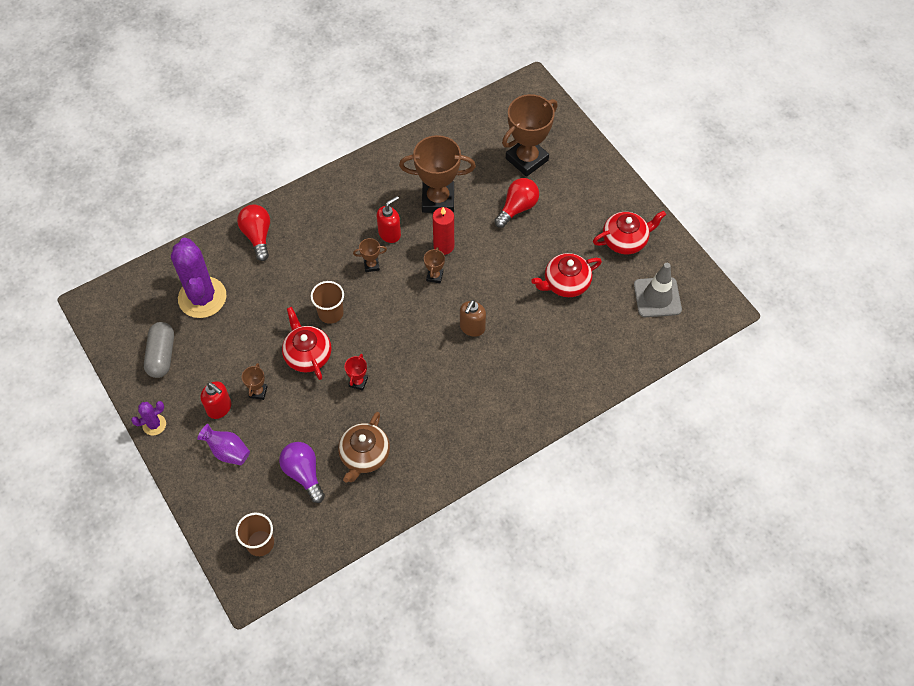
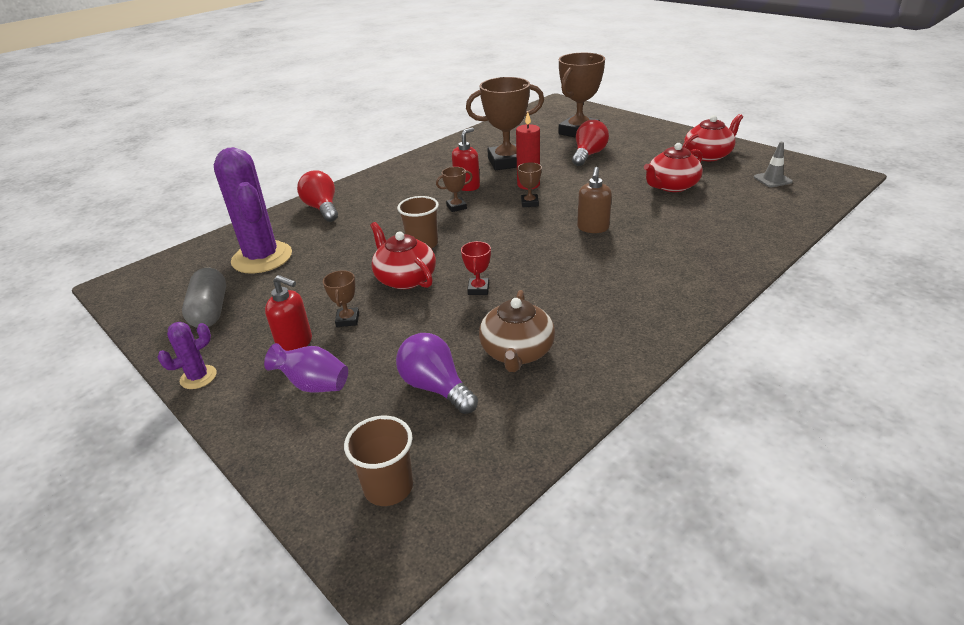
camera: 10 degrees left, 25 degrees down
(657, 297) = (772, 179): grey traffic cone -> grey traffic cone, size x0.59

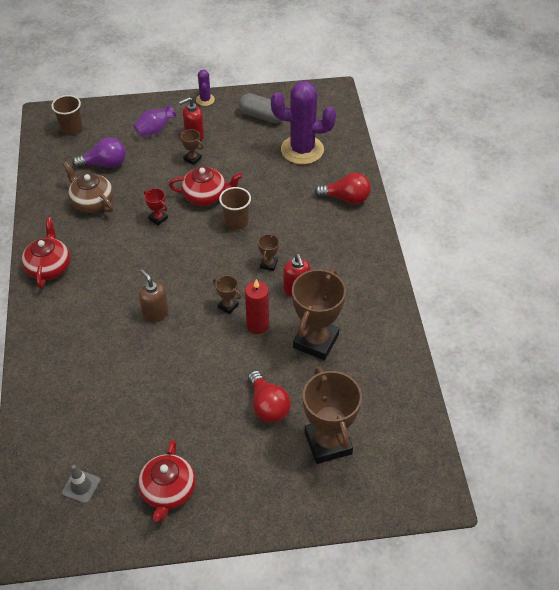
camera: 125 degrees right, 15 degrees up
(671, 186) = (152, 409): red teapot -> red teapot (49, 267)

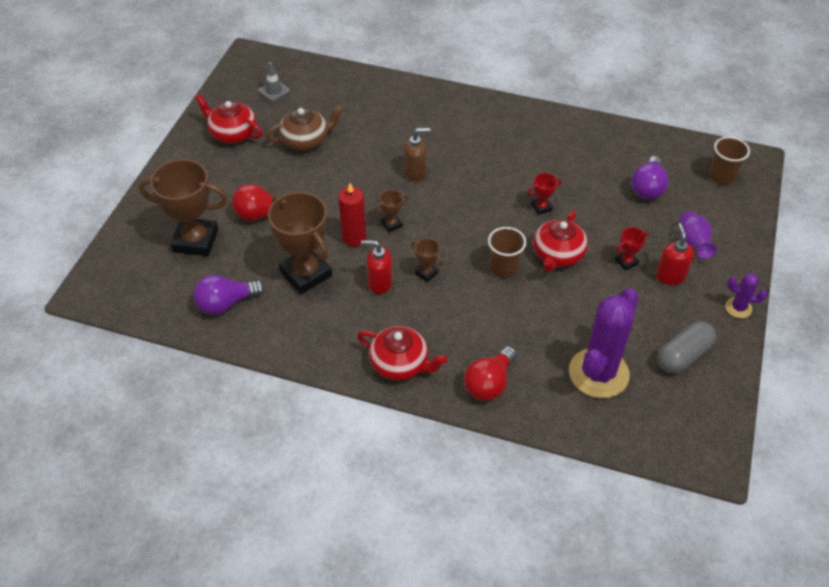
camera: 115 degrees right, 0 degrees up
(49, 267) = (515, 118): red teapot -> red teapot (400, 364)
(92, 202) = (591, 165): brown teapot -> brown teapot (306, 140)
(192, 159) = (626, 262): brown trophy -> red trophy
(379, 382) = (226, 303): none -> purple light bulb

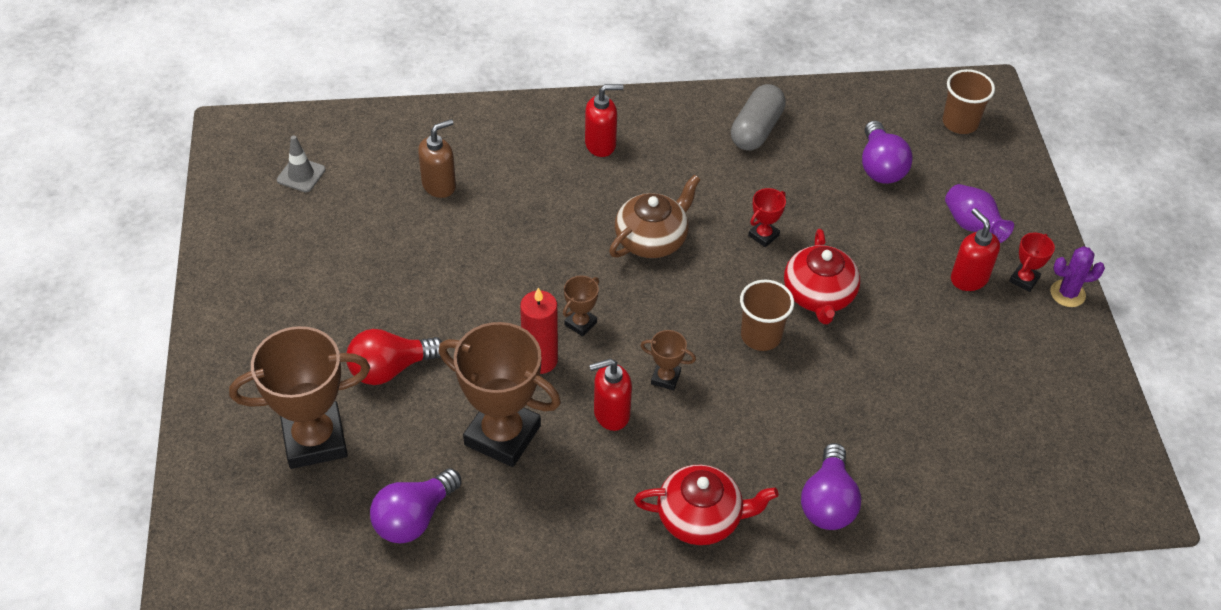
camera: 25 degrees left, 0 degrees up
(232, 133) = (276, 258): red teapot -> none
(306, 140) = (391, 237): brown teapot -> brown teapot (652, 239)
(415, 172) = (571, 238): brown soap dispenser -> brown soap dispenser (439, 185)
(466, 123) = (601, 144): none -> red soap dispenser
(489, 383) = (828, 502): red light bulb -> purple light bulb
(598, 373) = (952, 439): purple cactus -> none
(626, 262) = (907, 277): red trophy -> red trophy (1024, 280)
(683, 355) = (1037, 379): grey capsule -> grey capsule (756, 130)

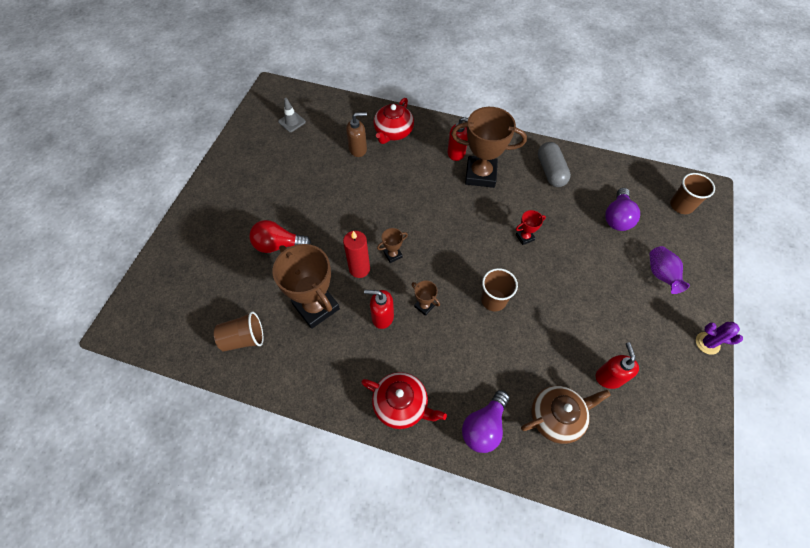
camera: 25 degrees right, 10 degrees up
(315, 440) = (219, 272): brown trophy -> brown trophy (480, 175)
(414, 518) = (243, 338): purple light bulb -> brown cup
(652, 239) = (458, 218): brown teapot -> brown teapot (556, 417)
(756, 130) = (550, 171): grey capsule -> grey capsule turned 60 degrees counterclockwise
(819, 295) = (541, 286): red teapot -> red teapot (393, 132)
(968, 278) = (643, 309): red soap dispenser -> red soap dispenser (609, 377)
(1024, 280) = (680, 323): red trophy -> none

